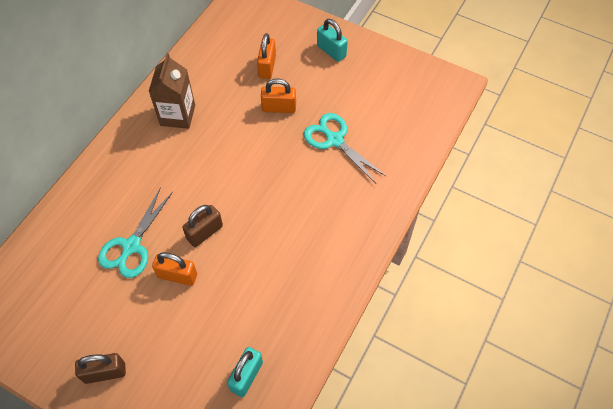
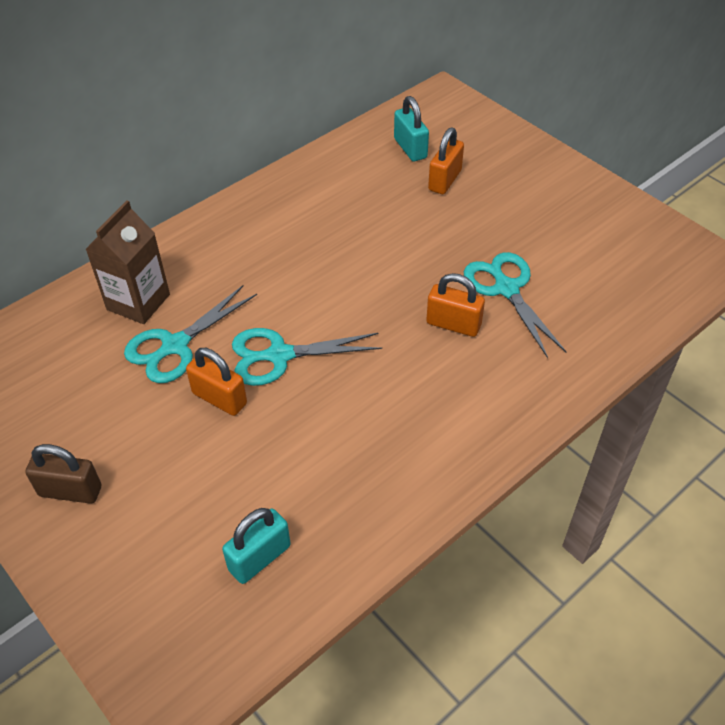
camera: 20 degrees right, 10 degrees down
(177, 115) = (302, 208): brown carton -> brown carton (138, 302)
(205, 232) = (279, 355): brown padlock -> turquoise scissors
(279, 108) = (442, 231): orange padlock -> orange padlock (453, 324)
(331, 51) = (541, 181): turquoise padlock -> turquoise padlock (410, 148)

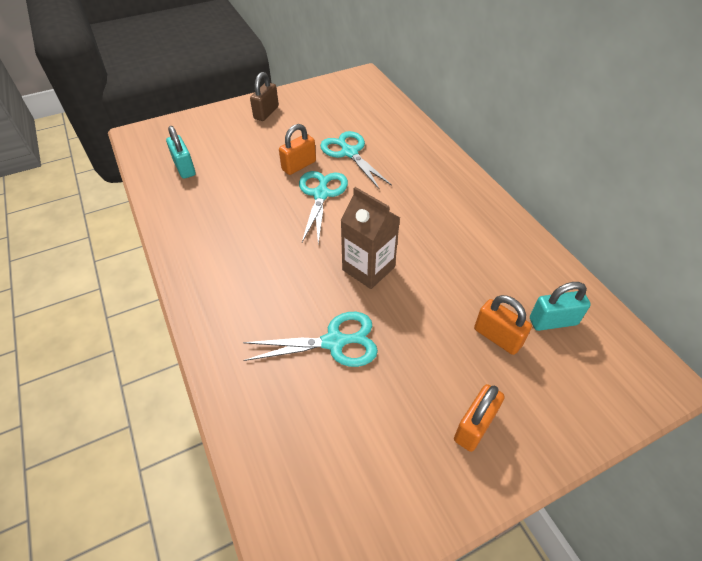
camera: 105 degrees right, 0 degrees up
(138, 302) = (393, 141): brown carton -> brown carton (368, 268)
(453, 324) = (309, 293): orange padlock -> orange padlock (474, 426)

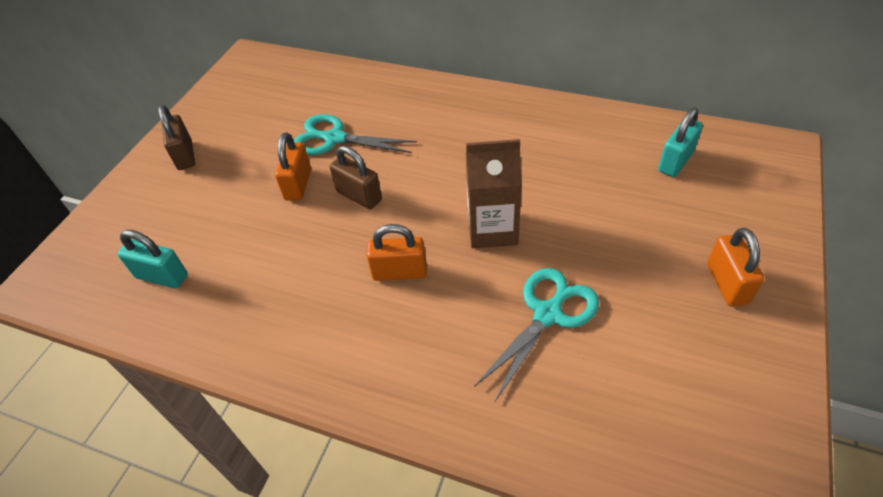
camera: 40 degrees left, 0 degrees up
(321, 194) = (359, 196): turquoise scissors -> brown padlock
(497, 337) = (656, 204): orange padlock -> orange padlock (399, 272)

